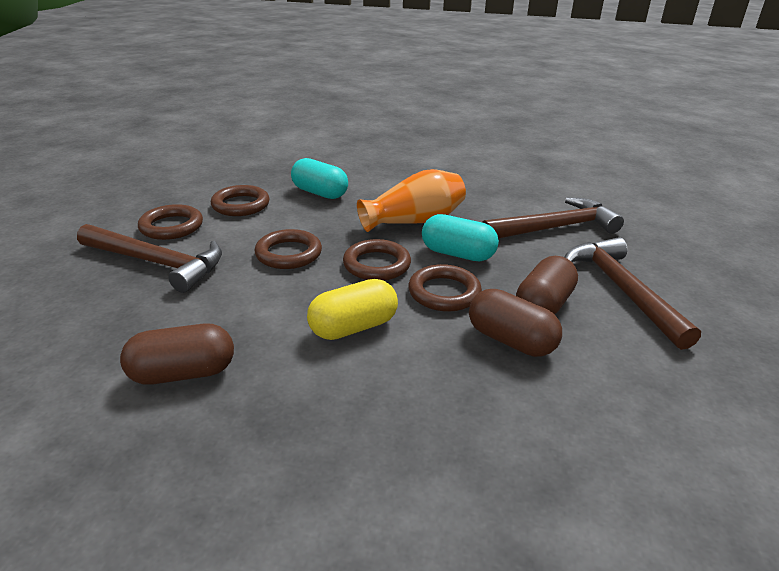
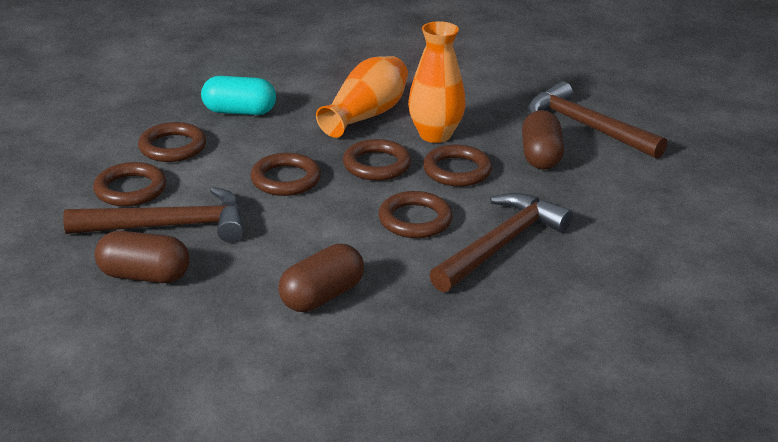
camera: 30 degrees left, 0 degrees up
(353, 327) = (415, 220): yellow capsule -> brown ring
(457, 254) = (435, 135): turquoise capsule -> orange vase
(510, 340) = (540, 190): brown capsule -> brown capsule (144, 276)
(555, 228) = (493, 87): brown hammer -> brown hammer (501, 244)

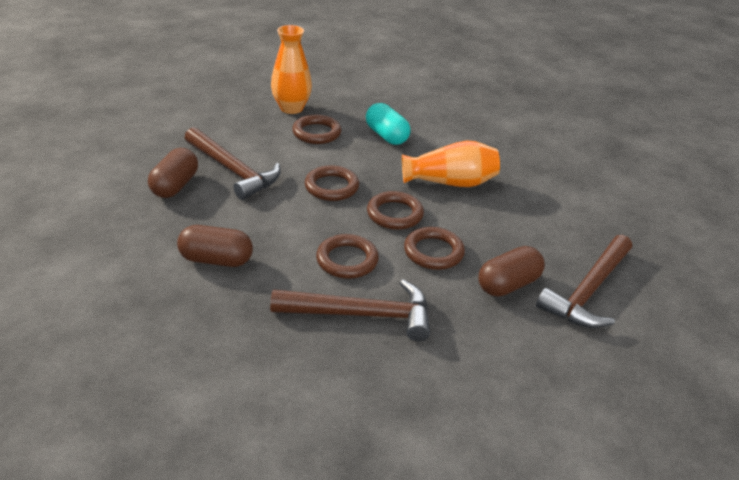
camera: 50 degrees right, 5 degrees up
(130, 189) = (256, 141): brown ring -> none
(144, 276) = (175, 186): brown capsule -> brown capsule turned 45 degrees clockwise
(435, 135) = (467, 222): orange vase -> orange vase (291, 108)
(586, 126) = (588, 291): brown hammer -> brown hammer turned 150 degrees counterclockwise

